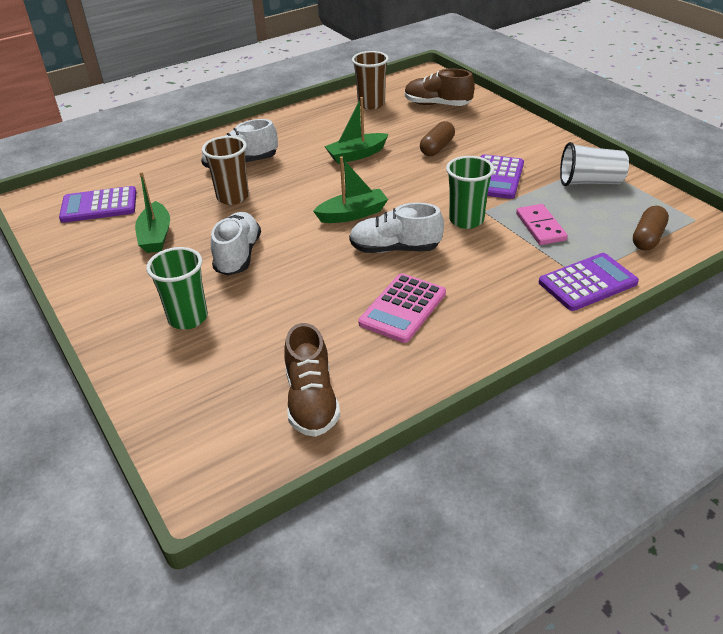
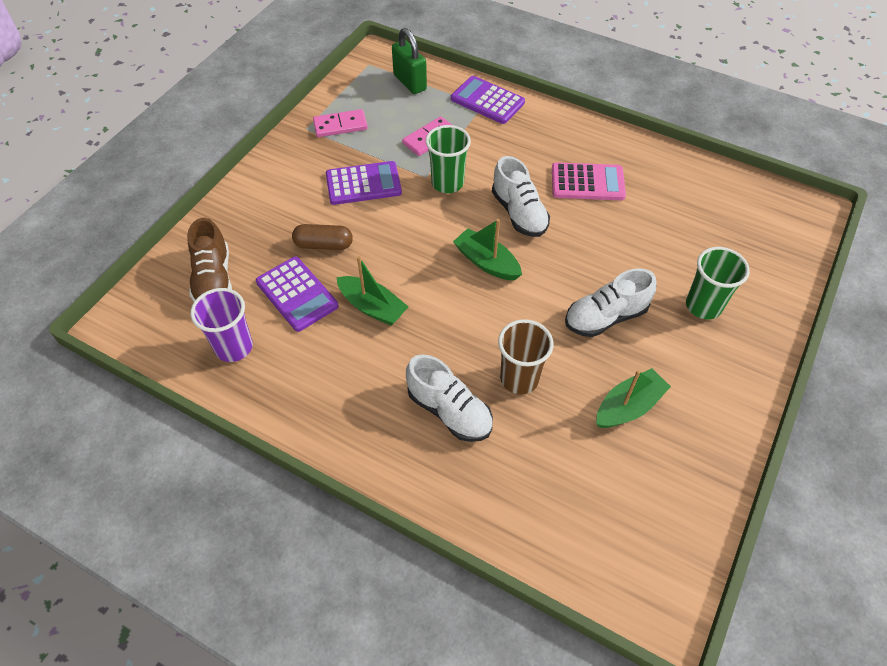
camera: 120 degrees left, 15 degrees up
(99, 206) = (621, 510): purple calculator -> purple calculator (297, 294)
(311, 400) = (710, 193): brown shoe -> none
(371, 104) = (234, 347): brown cup -> purple cup
(590, 182) = (340, 125): white cup -> pink domino
(648, 238) = (410, 82): brown capsule -> green padlock

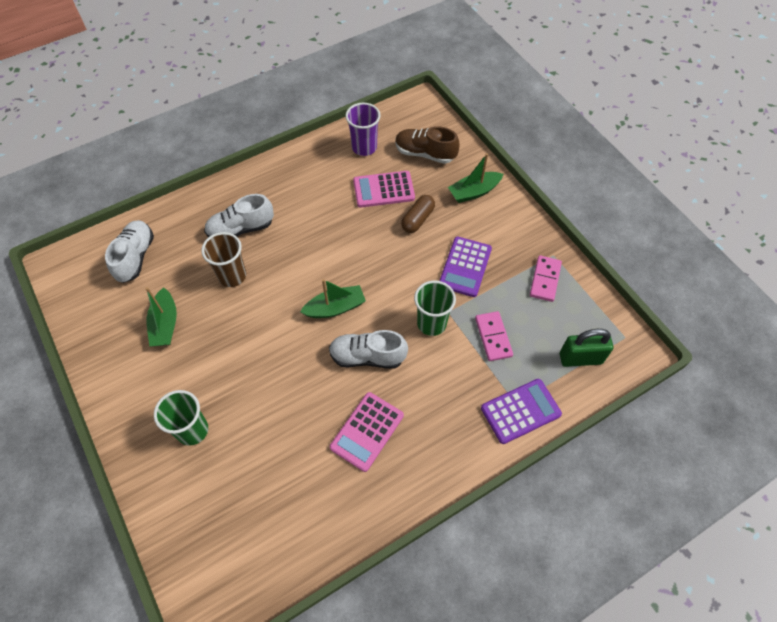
camera: 120 degrees right, 5 degrees up
(297, 294) = (383, 190): purple calculator -> pink calculator
(372, 307) = (345, 224): green boat -> green boat (474, 192)
(605, 317) = (235, 355): white shoe -> white shoe (135, 257)

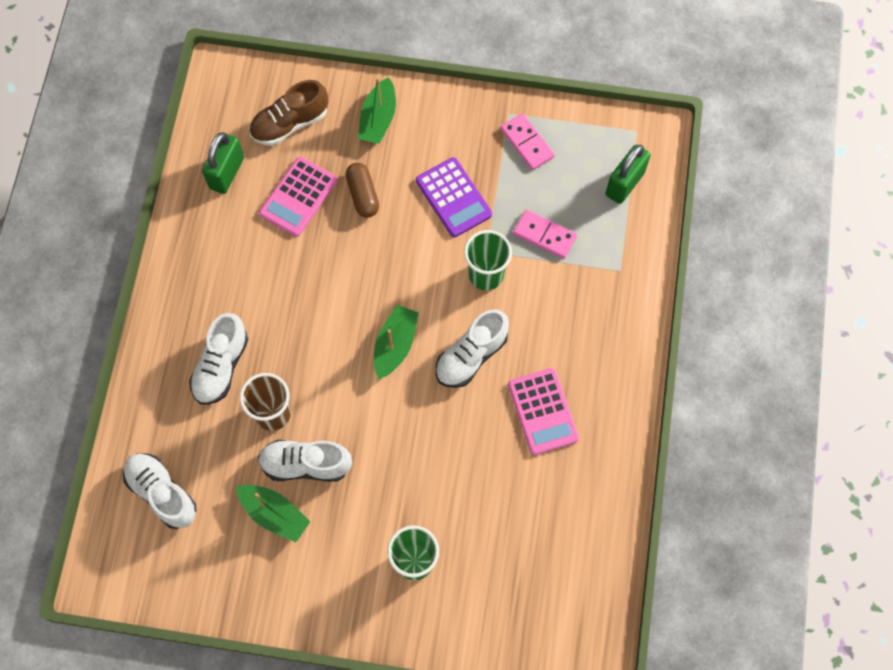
camera: 50 degrees left, 10 degrees up
(212, 317) = (305, 464): none -> white shoe
(364, 147) = (226, 173): purple cup -> green padlock
(520, 411) = (630, 273): purple calculator -> none

